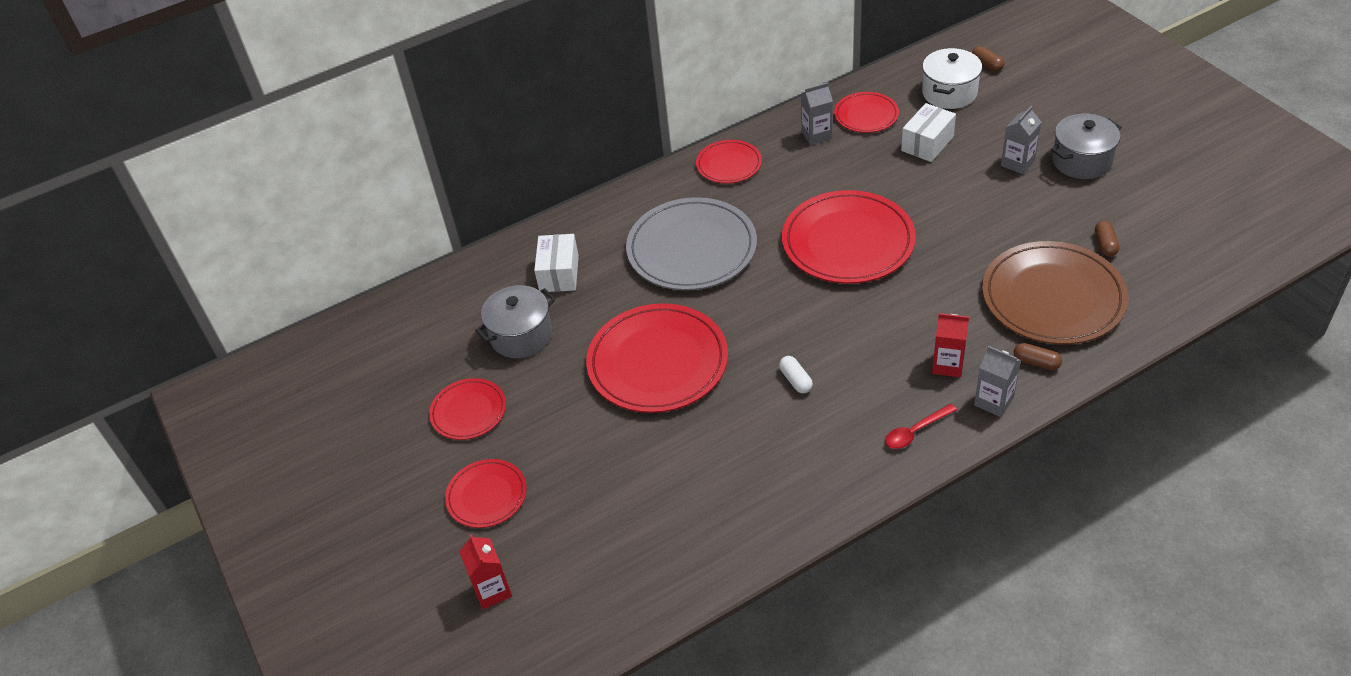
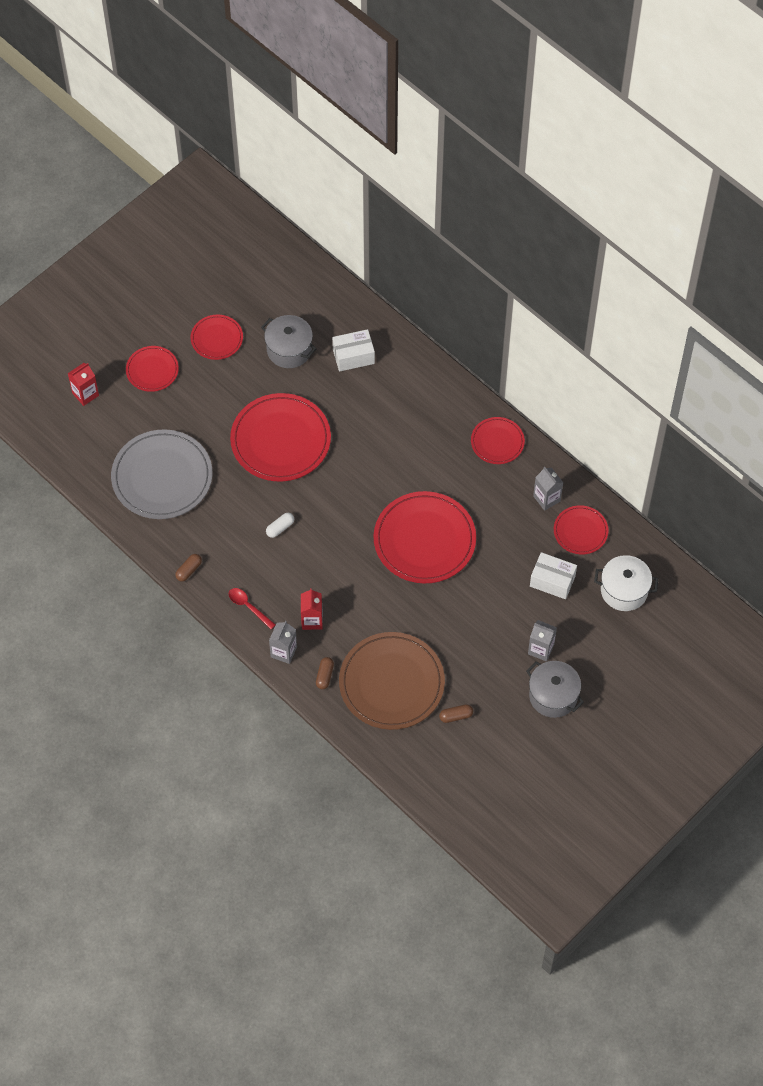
camera: 70 degrees right, 15 degrees up
(691, 248) = (396, 436): grey plate -> grey plate (162, 477)
(987, 65) = (670, 616): brown capsule -> brown capsule (189, 570)

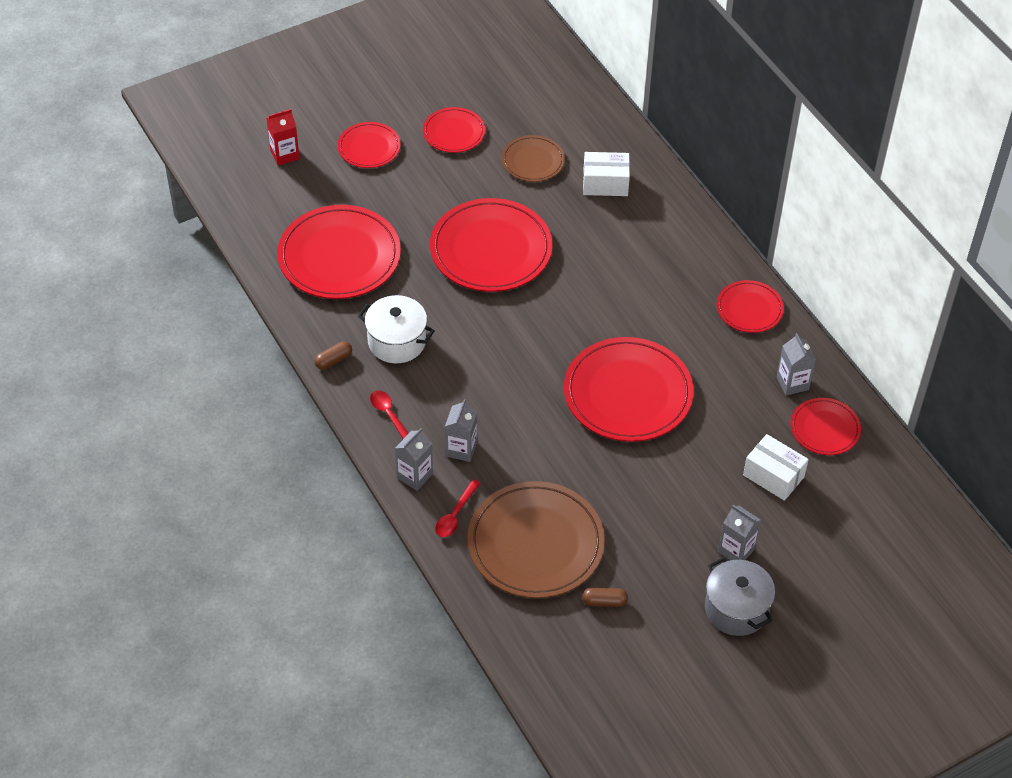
camera: 15 degrees right, 10 degrees down
(162, 477) = (339, 256): grey plate -> red plate
(280, 528) = (458, 340): white capsule -> none
(289, 350) = (533, 161): grey pot -> brown plate
(312, 620) = (461, 449): red carton -> grey carton
(324, 676) = (455, 515): brown capsule -> red spoon
(624, 590) = (862, 508): white pot -> white pot (397, 341)

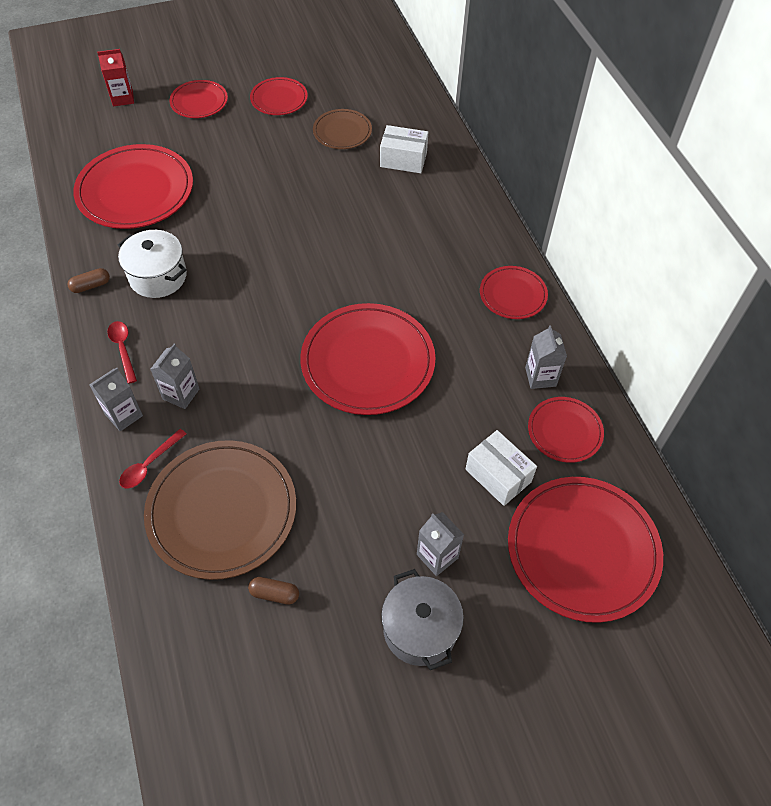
camera: 10 degrees right, 5 degrees up
(491, 249) = (277, 204): red plate -> red plate (582, 550)

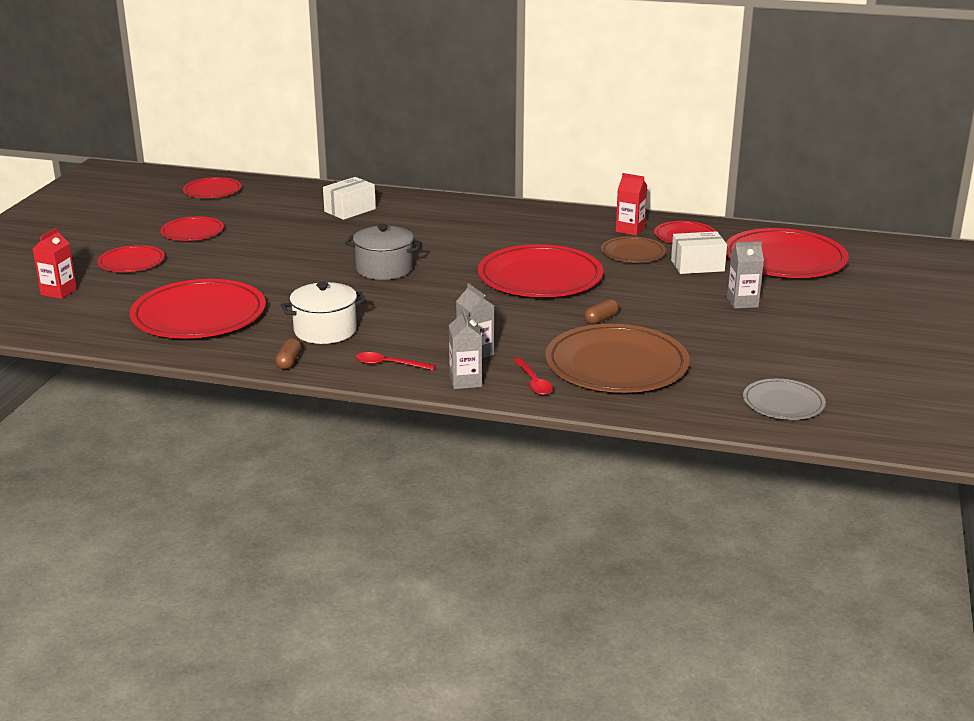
camera: 55 degrees left, 30 degrees down
(226, 692) = (783, 403): none -> grey plate
(274, 594) = (715, 364): brown capsule -> brown capsule (601, 319)
(342, 132) = (278, 221): brown plate -> brown plate (633, 253)
(420, 629) = (795, 324): grey pot -> grey pot (384, 269)
(513, 294) = (544, 216): red plate -> red plate (212, 191)
(540, 377) = (630, 230): grey carton -> red carton

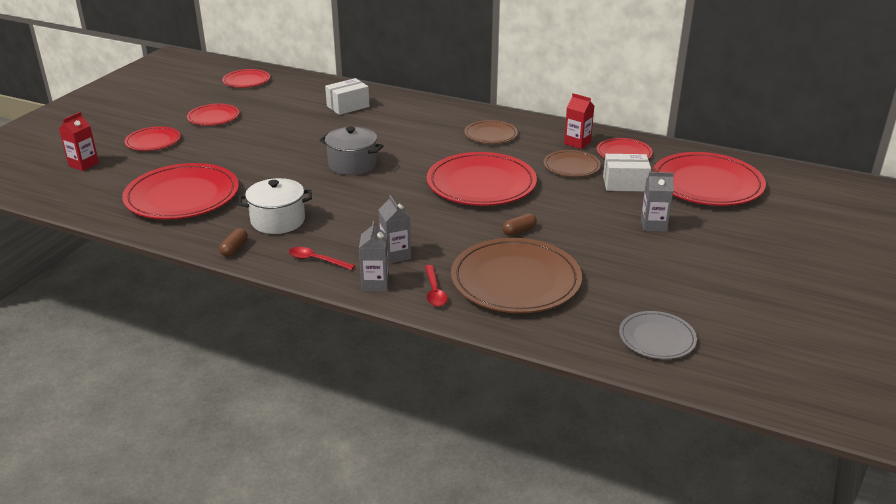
camera: 10 degrees right, 5 degrees up
(529, 228) = (490, 135): none -> brown plate

